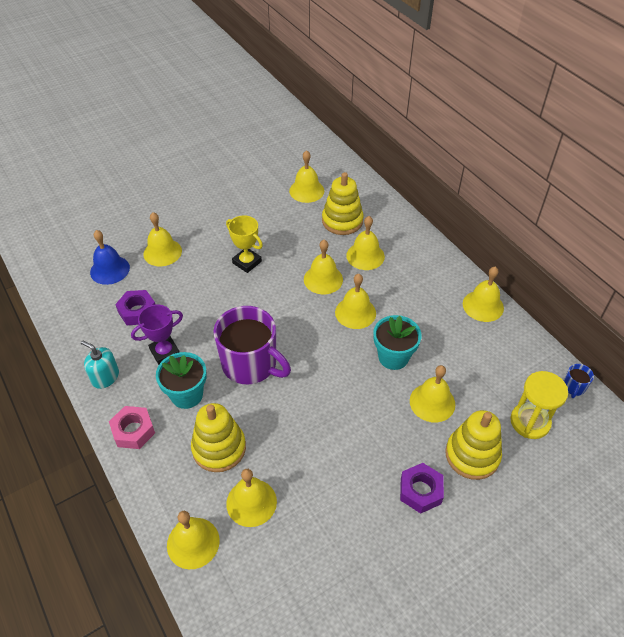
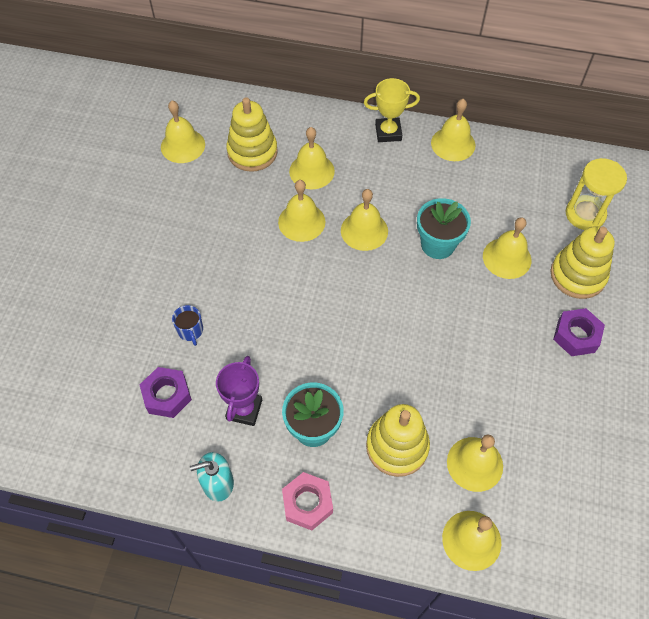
camera: 45 degrees left, 10 degrees up
(110, 270) = (82, 379): blue bell -> none
(162, 252) = (115, 317): yellow bell -> none
(247, 262) = (213, 260): yellow trophy -> yellow trophy (388, 132)
(250, 364) = (333, 351): purple mug -> none
(573, 387) = (583, 161): blue mug -> blue mug (190, 331)

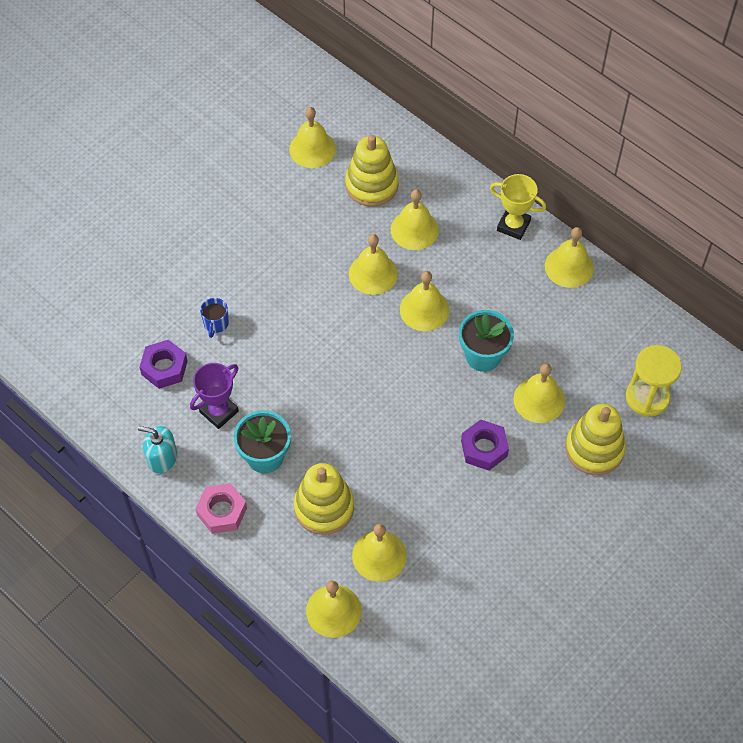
camera: 30 degrees right, 0 degrees up
(576, 336) = (550, 500): purple nut -> purple nut (484, 448)

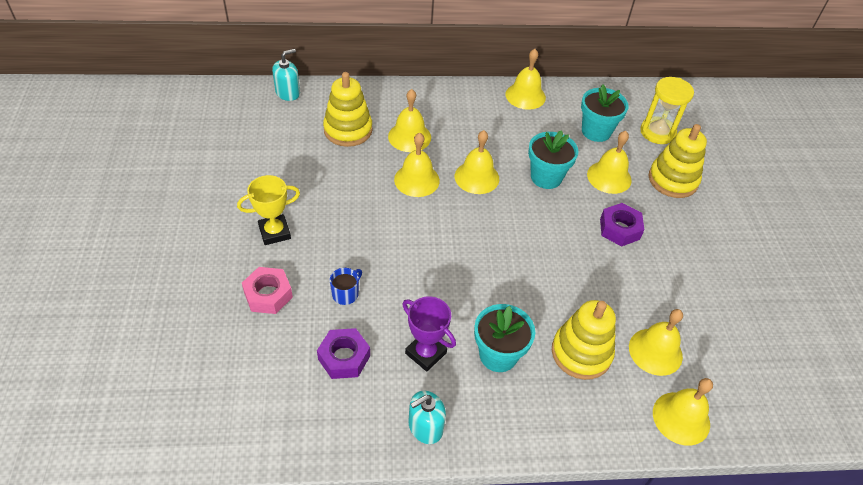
camera: 50 degrees left, 10 degrees down
(216, 323) = (346, 294): blue mug -> blue mug turned 105 degrees counterclockwise
(219, 411) = (425, 353): purple trophy -> purple trophy turned 45 degrees counterclockwise
(222, 512) = (520, 424): pink nut -> pink nut (268, 295)
(312, 149) = (278, 135): yellow bell -> none
(363, 111) = (288, 92): none -> turquoise soap dispenser
(513, 225) = (465, 95): yellow trophy -> yellow trophy (274, 232)
(588, 351) = (596, 131): none -> turquoise flower pot

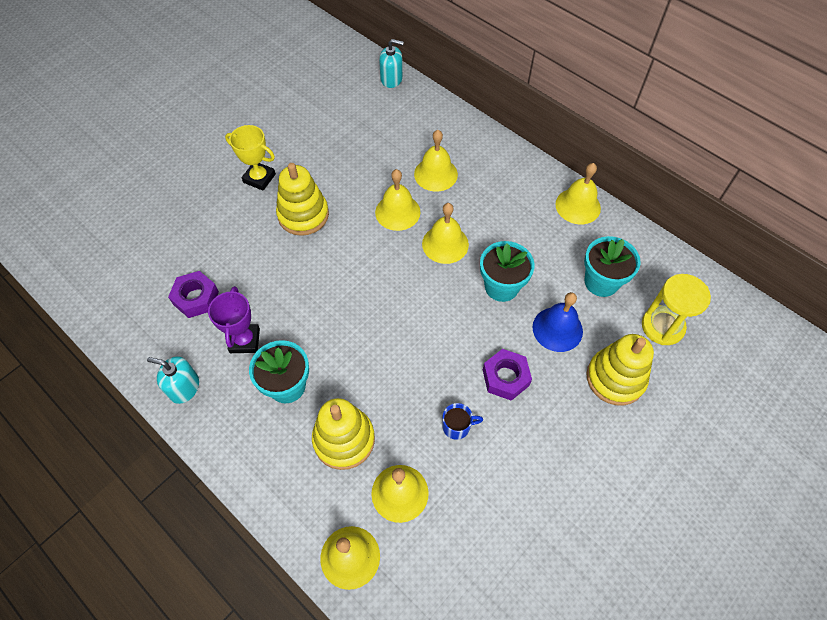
camera: 50 degrees right, 10 degrees up
(268, 295) = (205, 218): pink nut -> none
(346, 294) = (249, 256): blue mug -> blue mug (457, 426)
(348, 130) = (397, 137): yellow stacking toy -> yellow stacking toy (303, 215)
(609, 177) = (557, 329): yellow bell -> blue bell

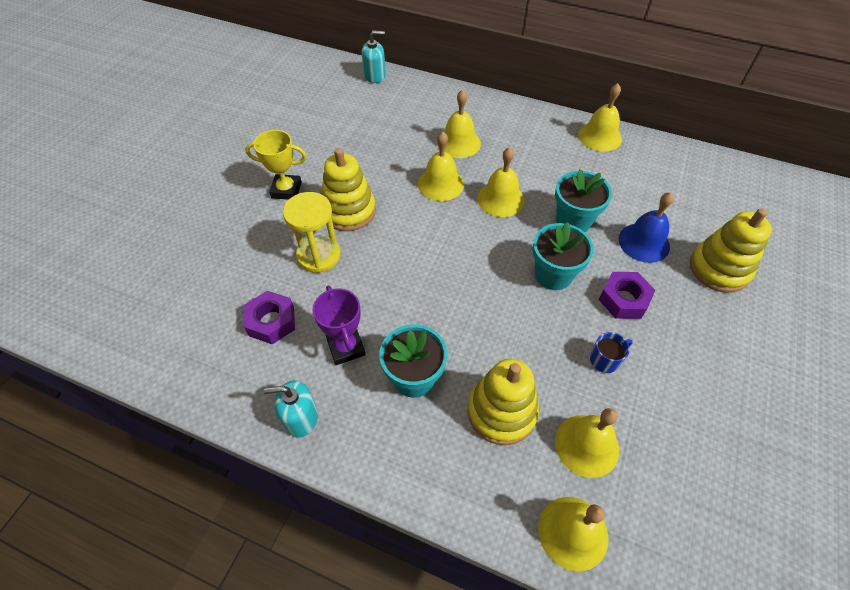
camera: 20 degrees left, 5 degrees down
(601, 282) = (657, 192): turquoise flower pot -> turquoise flower pot (553, 275)
(662, 326) = (730, 213): yellow hourglass -> yellow hourglass (319, 255)

